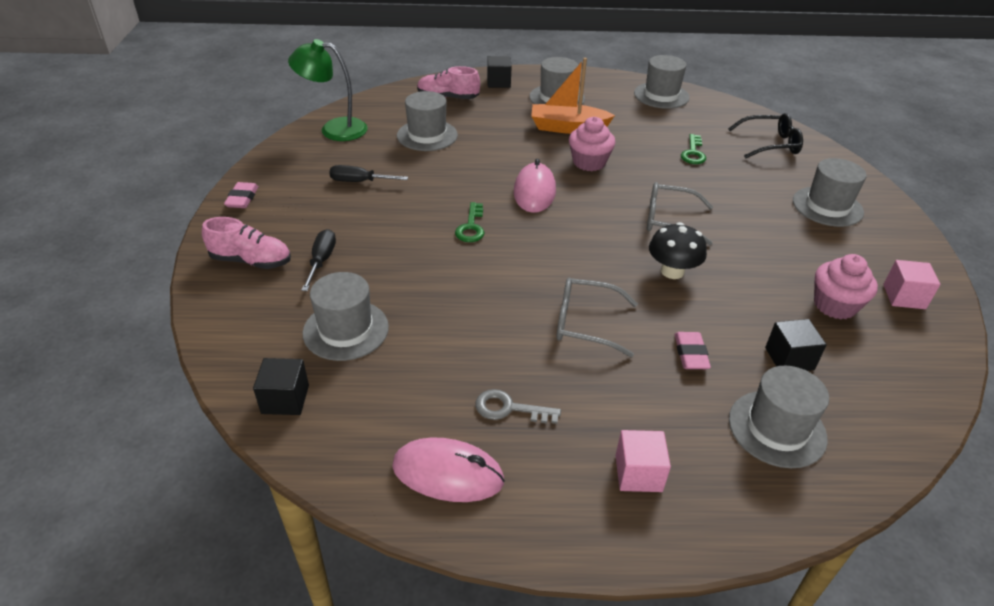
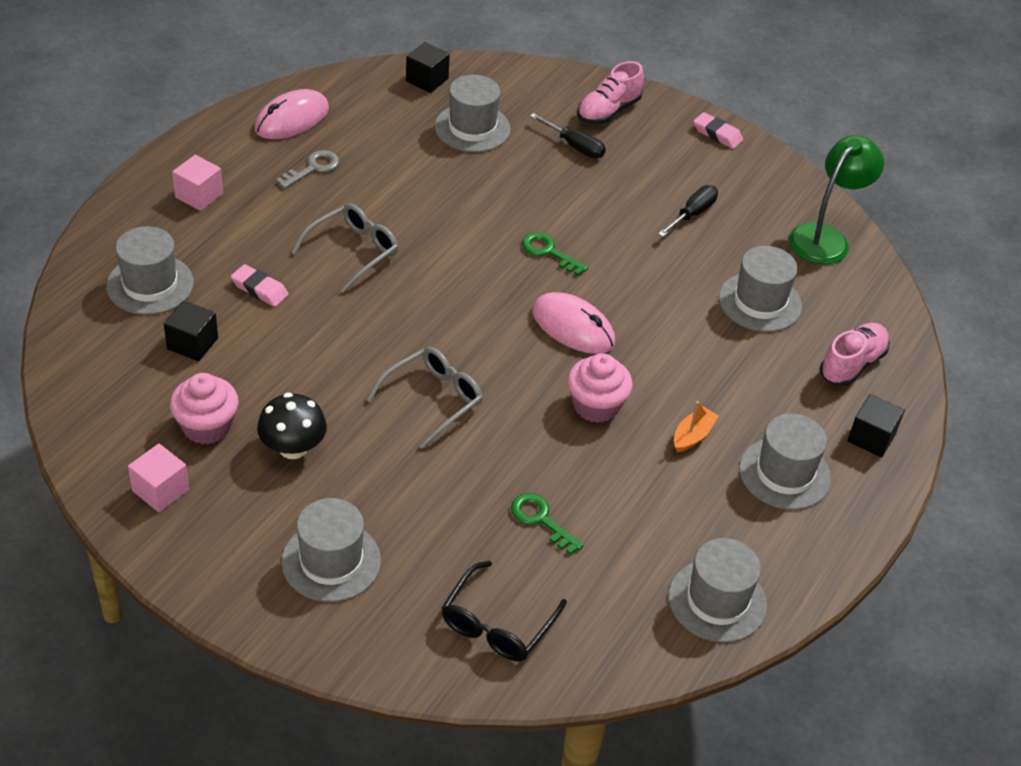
camera: 120 degrees right, 5 degrees up
(568, 128) = (692, 436): orange boat -> orange boat, size x0.51
(672, 271) = (359, 347): black mushroom -> black mushroom (293, 448)

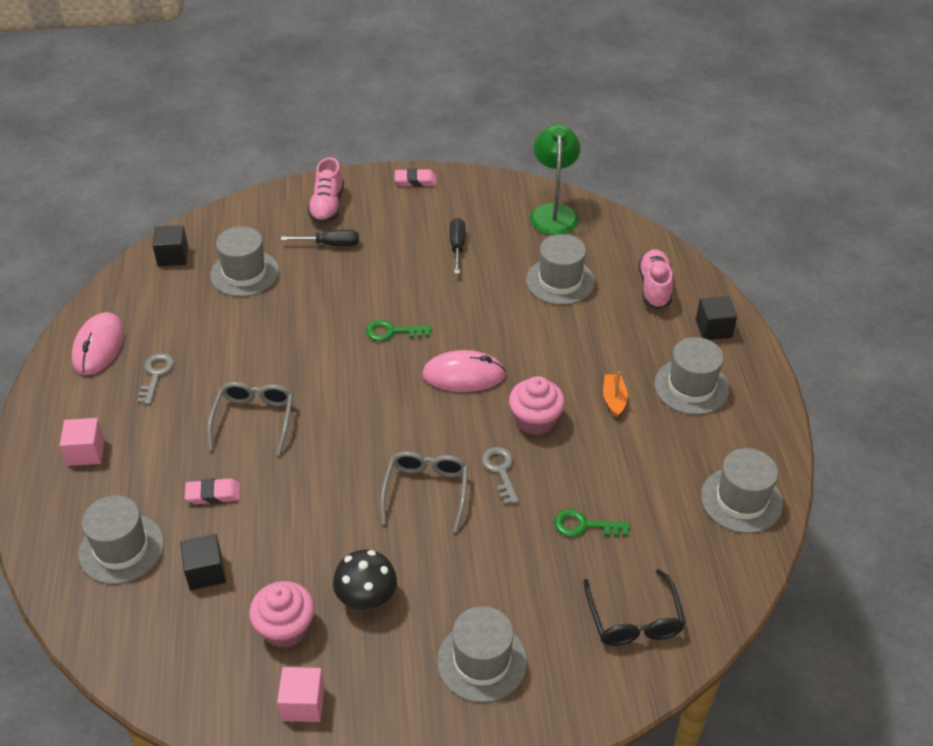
camera: 35 degrees left, 0 degrees up
(516, 426) = (500, 471): none -> grey key

